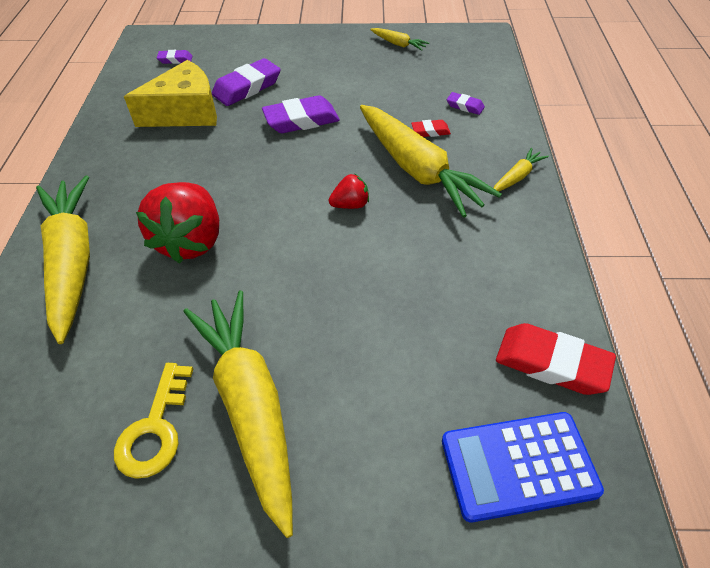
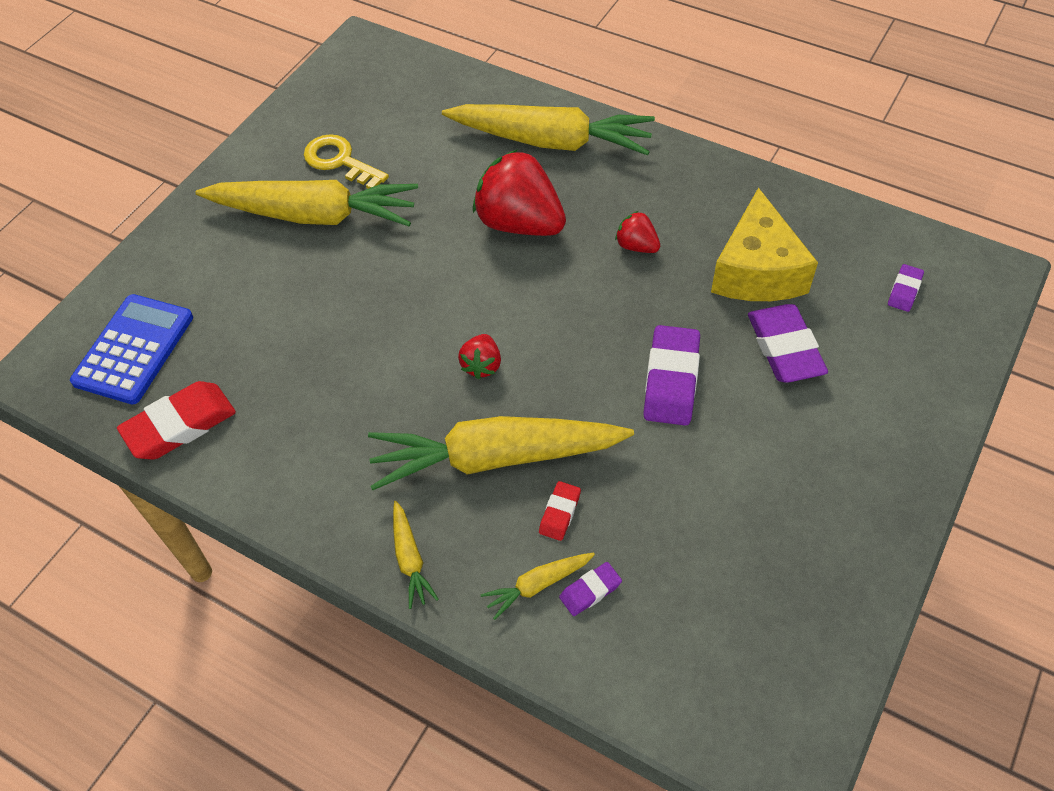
camera: 120 degrees right, 5 degrees up
(187, 169) = (636, 246): none -> red strawberry
(398, 44) = (820, 596): yellow carrot -> yellow carrot (538, 585)

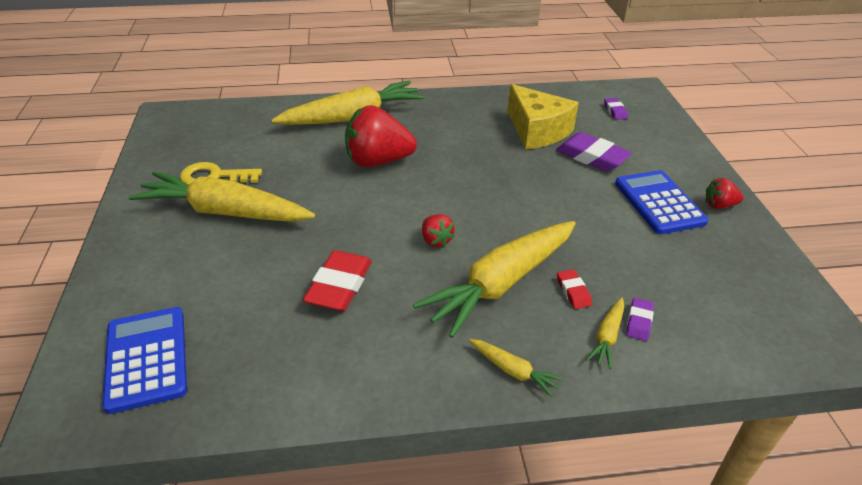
camera: 40 degrees left, 15 degrees down
(180, 425) = (242, 388): red eraser -> red eraser (339, 286)
(314, 215) = (225, 212): yellow carrot -> yellow carrot turned 135 degrees counterclockwise
(636, 246) = (460, 145): red strawberry -> red strawberry (719, 205)
(671, 380) = (553, 196): purple eraser -> none
(795, 462) = (659, 203): none -> blue calculator

